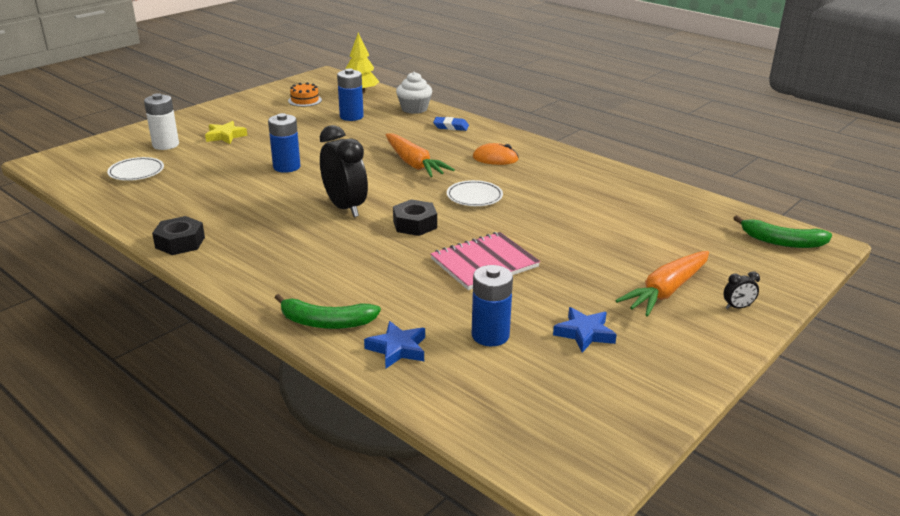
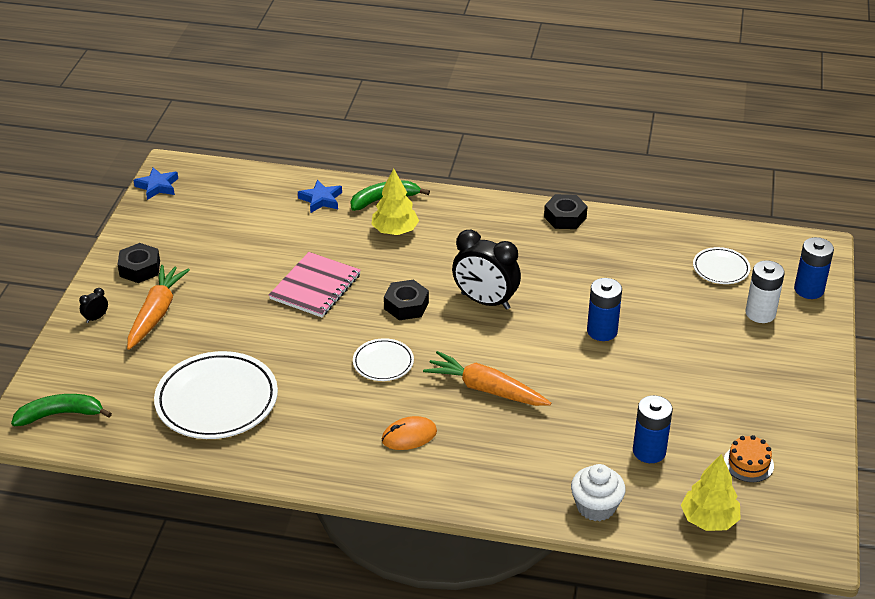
camera: 150 degrees right, 10 degrees up
(225, 136) = (728, 352): yellow star -> none
(353, 286) = (395, 231): none -> yellow tree
(451, 127) = (512, 482): blue eraser -> none
(490, 335) = (268, 229): blue battery -> blue battery (809, 290)
(584, 333) = (204, 254): blue star -> blue star (157, 186)
(632, 213) = (217, 400): none -> white plate
(672, 342) = (140, 268): none -> black nut

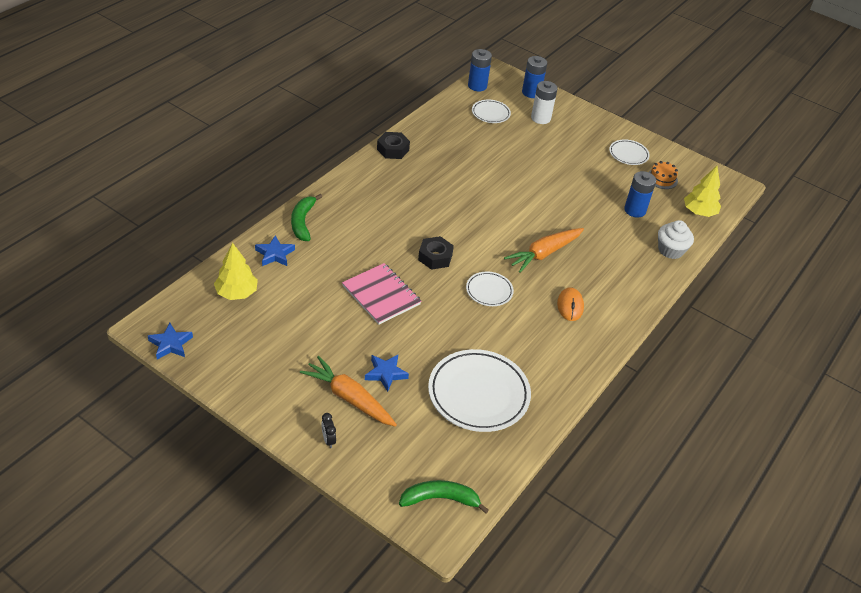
camera: 70 degrees left, 5 degrees up
(60, 414) = (440, 499): green banana -> green banana turned 75 degrees clockwise
(140, 268) = (281, 391): black nut -> none
(204, 326) = (386, 373): none -> blue star
(395, 231) = (345, 231): yellow tree -> yellow tree (236, 293)
(485, 301) = (456, 219): black clock -> none
(602, 331) = (518, 183): blue battery -> blue battery (477, 86)
(770, 416) = (628, 154): none -> white plate

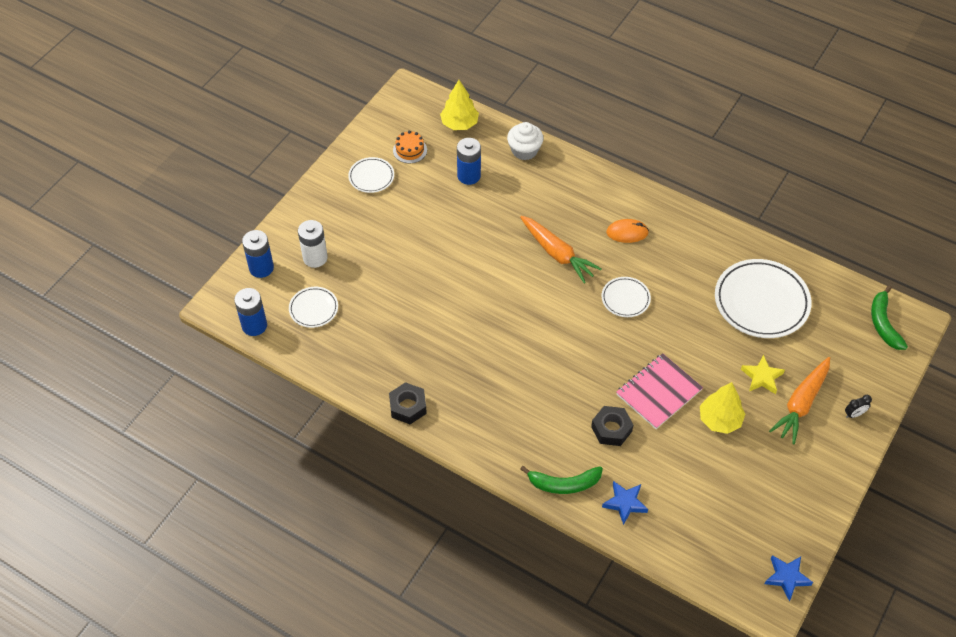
camera: 90 degrees left, 10 degrees up
(236, 293) = (695, 529): yellow tree -> yellow tree (719, 420)
(386, 373) = (762, 377): blue star -> yellow star
(435, 257) = (588, 348): black nut -> black nut (611, 429)

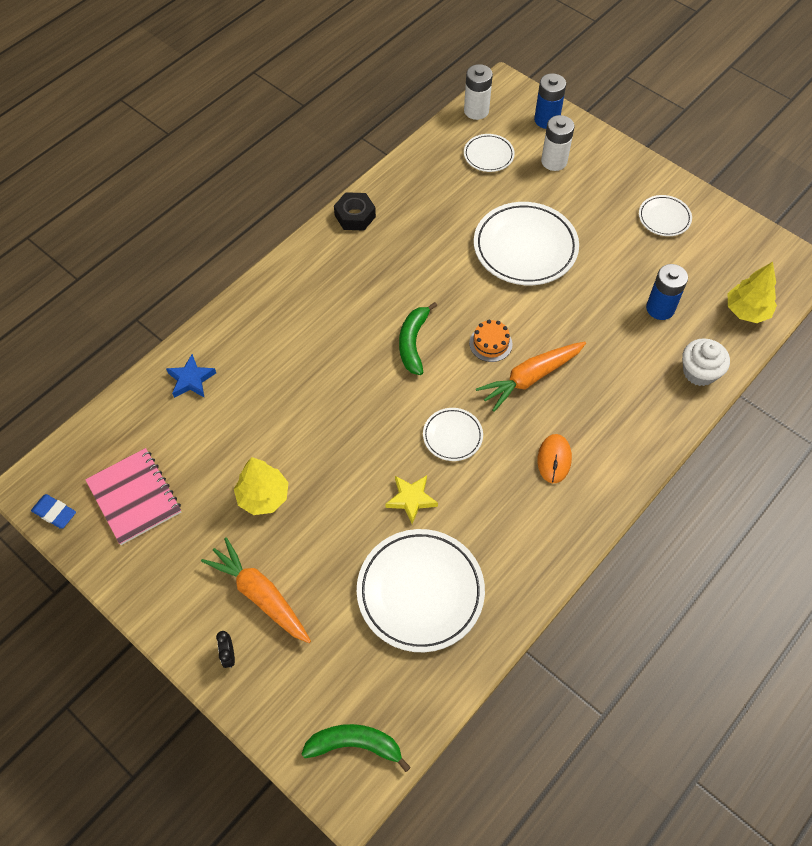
camera: 100 degrees right, 5 degrees up
(254, 325) = (476, 111): blue battery -> white battery
(410, 150) = (704, 257): orange cake -> orange cake (490, 343)
(422, 270) = (525, 247): none -> white plate
(564, 484) = (230, 330): green banana -> green banana (413, 343)
(611, 429) = (281, 385): black nut -> none
(658, 392) = (315, 442): pink notebook -> pink notebook (134, 497)
(762, 377) = (308, 560): yellow star -> yellow star (411, 499)
(787, 577) = (55, 513): blue star -> blue eraser

